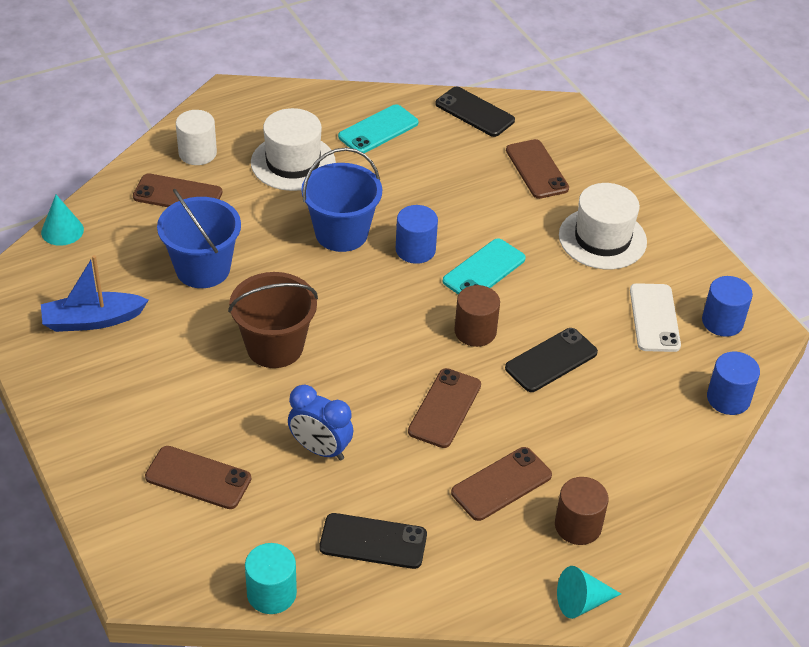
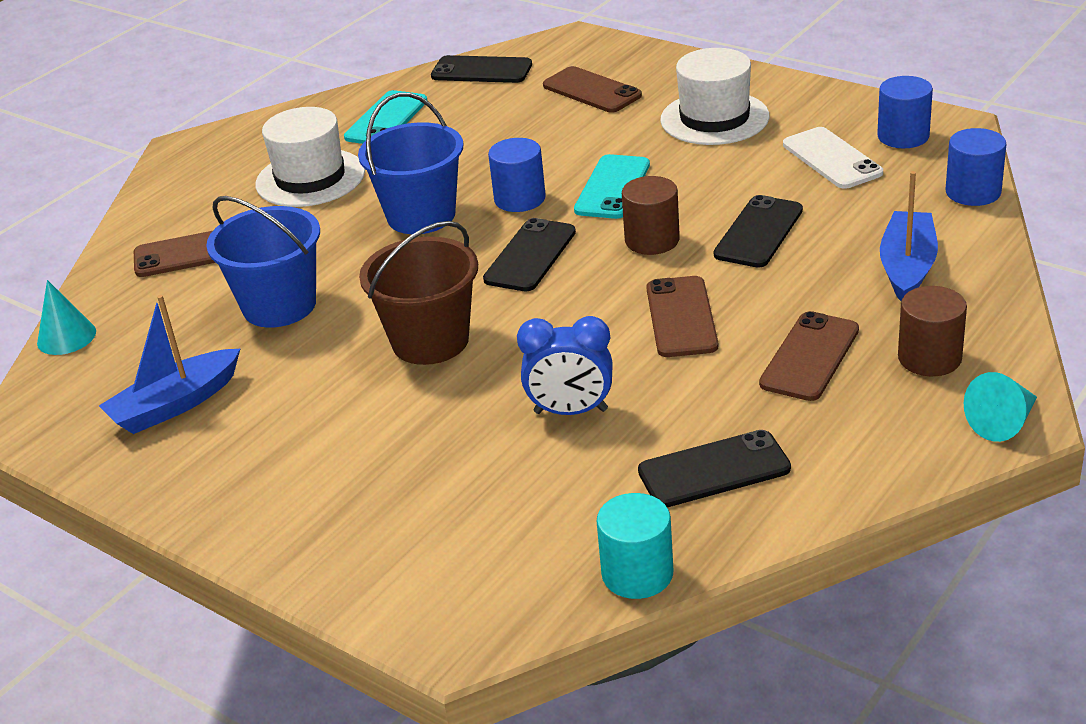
camera: 20 degrees left, 10 degrees down
(197, 153) = (186, 209): white cylinder -> none
(198, 478) = (442, 500): brown phone -> none
(386, 305) = (530, 256): none -> black phone
(626, 442) = (907, 267): none -> blue boat

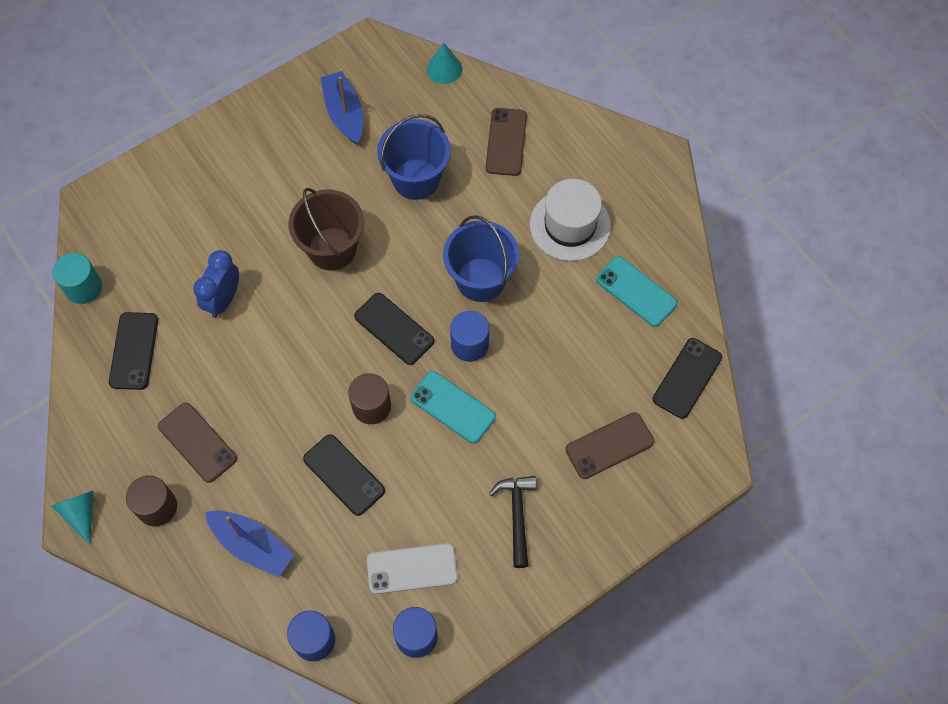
camera: 105 degrees right, 30 degrees up
(681, 317) = (277, 390): brown phone -> none
(714, 118) = (517, 515): white hat -> black hammer

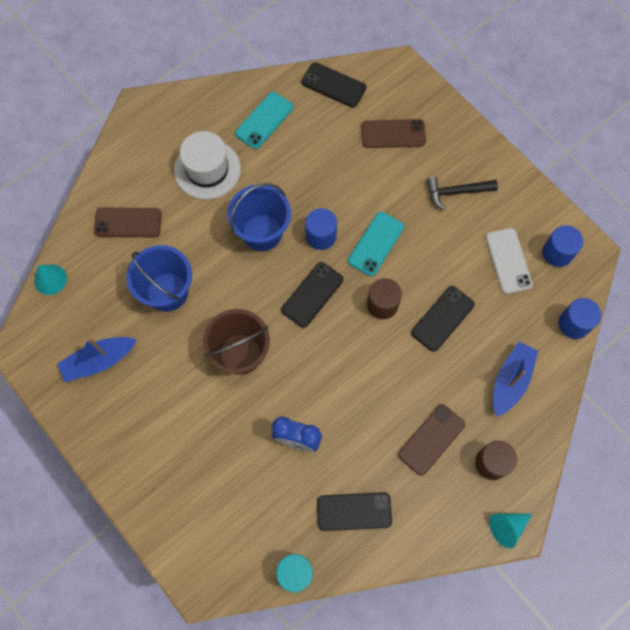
camera: 95 degrees left, 5 degrees up
(609, 445) = (393, 134): brown phone -> brown phone turned 60 degrees counterclockwise

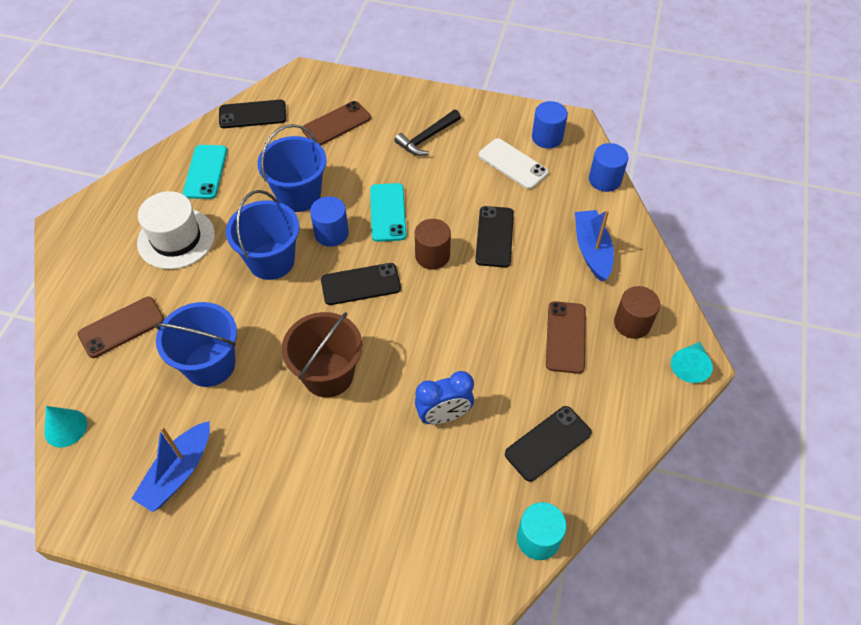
camera: 35 degrees left, 15 degrees down
(312, 295) = (360, 284): black phone -> black phone turned 75 degrees clockwise
(319, 185) = (299, 195): none -> blue bucket

